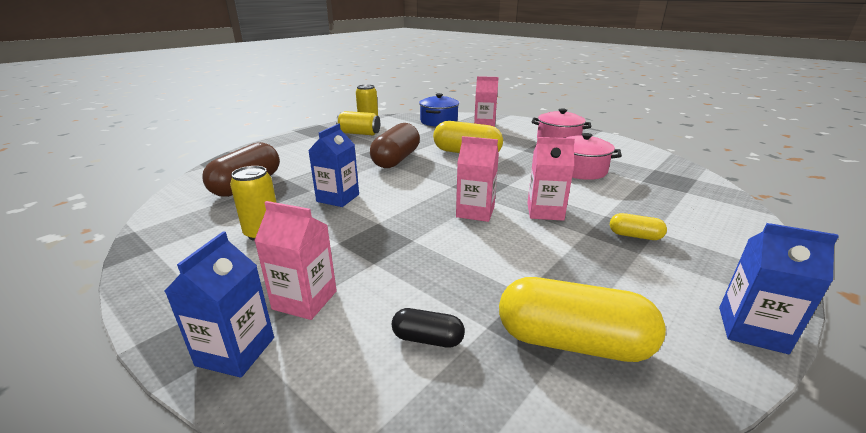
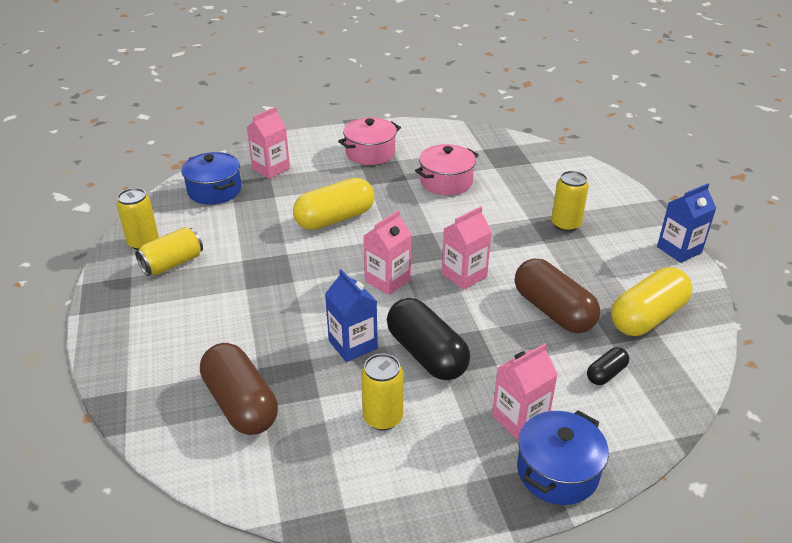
camera: 55 degrees left, 10 degrees up
(236, 351) = (557, 471): blue carton -> blue pot
(354, 227) = (426, 354): none -> black capsule
(396, 159) = (296, 269): brown capsule -> brown capsule (553, 311)
(545, 211) = (497, 241): pink carton -> pink carton (387, 280)
(635, 236) = (565, 224): yellow capsule -> yellow can

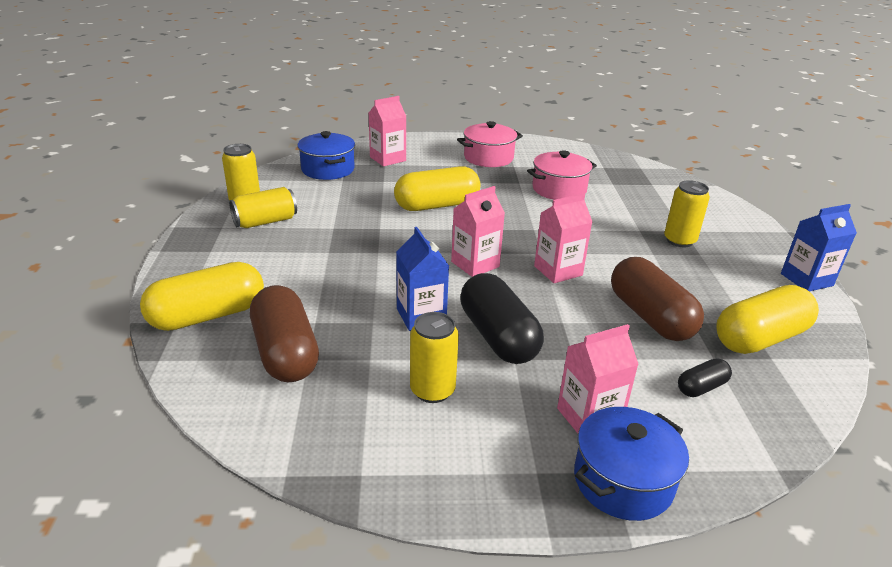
camera: 10 degrees right, 5 degrees down
(154, 378) = (208, 315): none -> yellow capsule

